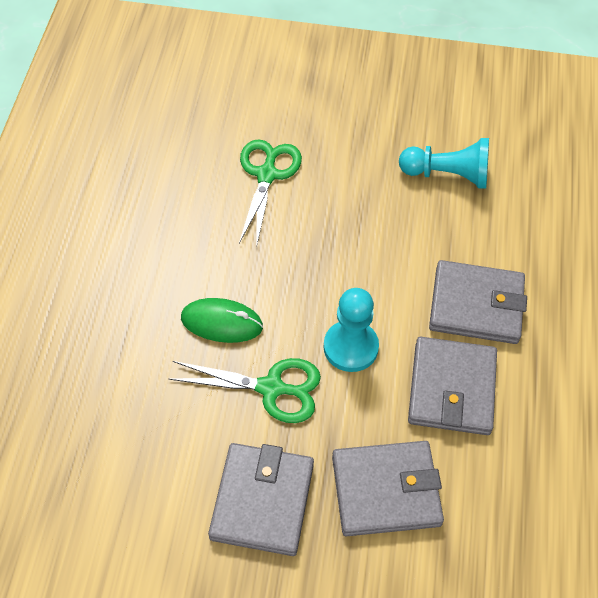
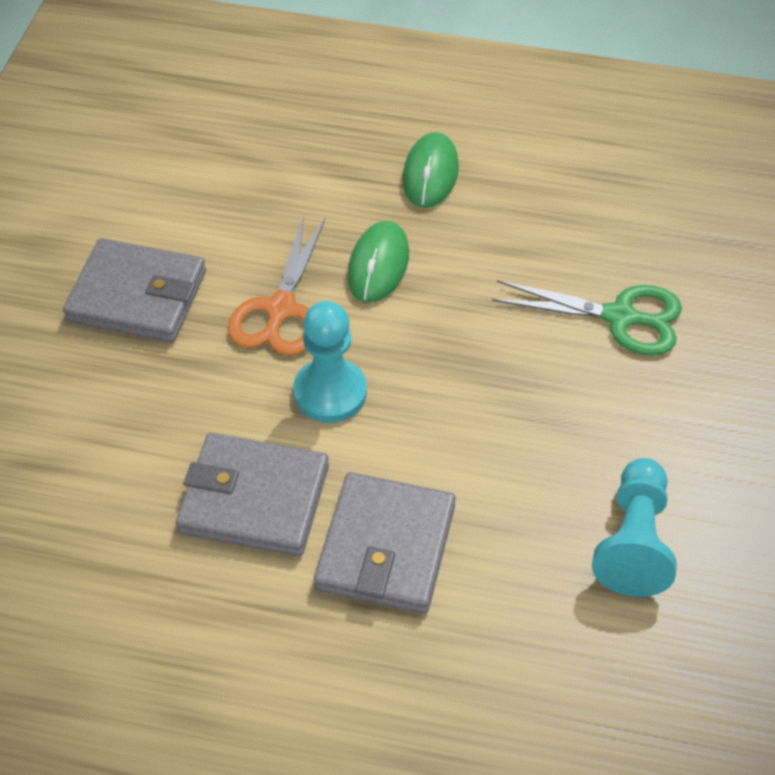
camera: 95 degrees right, 5 degrees down
(120, 291) = (430, 174): none -> green mouse
(271, 388) = (280, 309): green scissors -> orange scissors
(386, 490) = (125, 413): grey wallet -> none

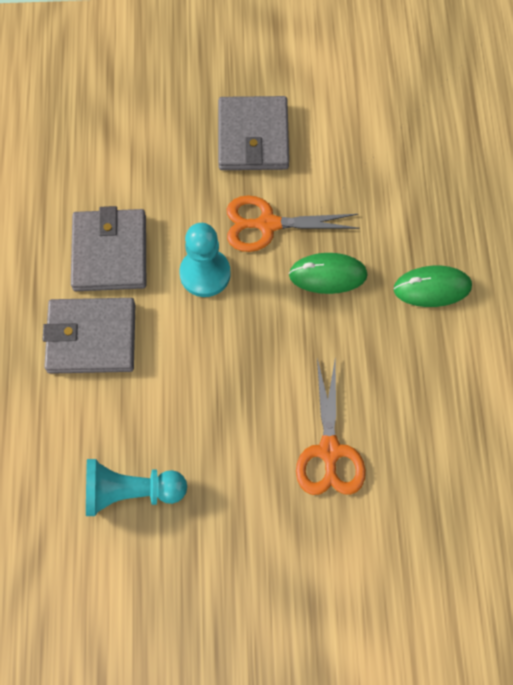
camera: 75 degrees right, 15 degrees up
(620, 317) = (329, 451): green scissors -> orange scissors

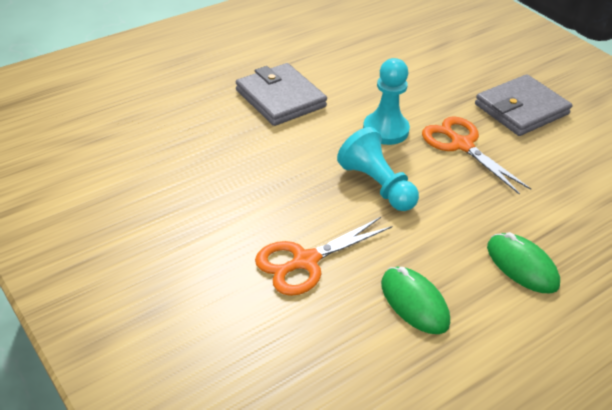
camera: 55 degrees right, 25 degrees down
(110, 253) = (352, 81): grey wallet -> none
(130, 492) = (177, 163): turquoise pawn -> turquoise pawn (377, 185)
(328, 275) = (458, 195): green mouse -> green mouse (414, 303)

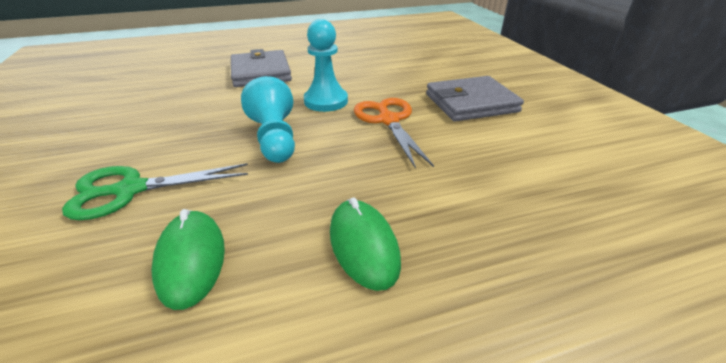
camera: 20 degrees right, 5 degrees down
(305, 261) = (130, 190): orange scissors -> green scissors

